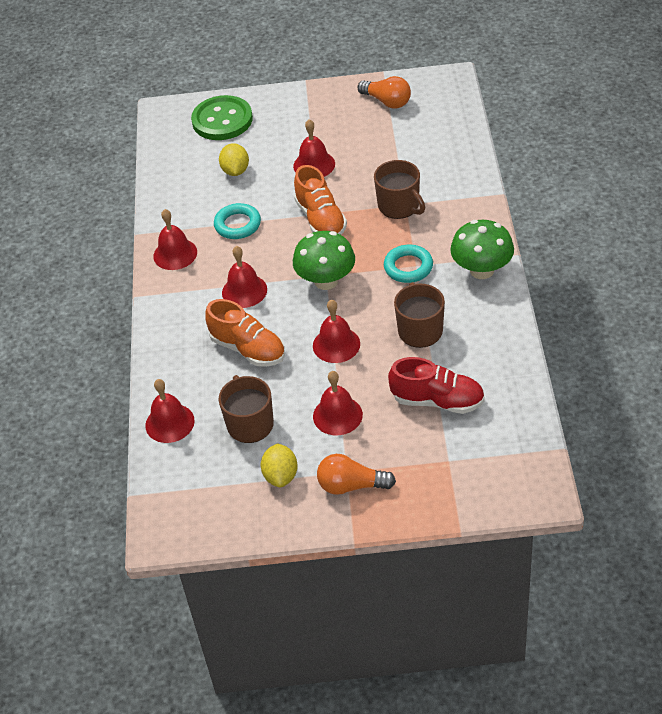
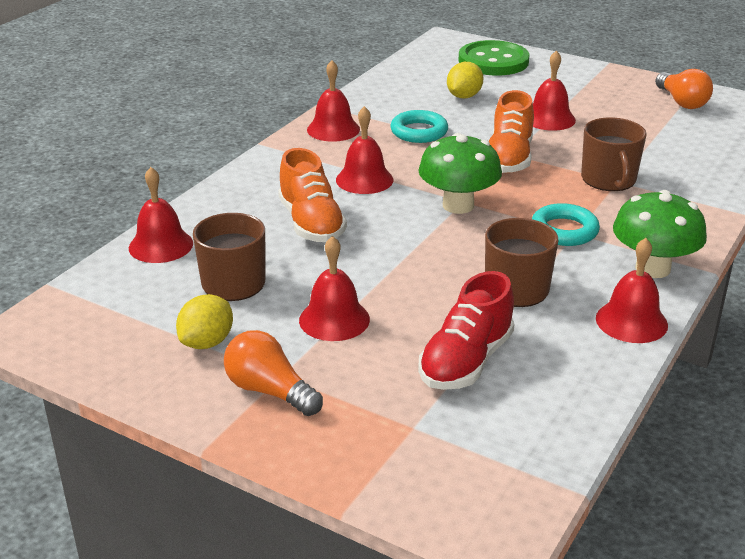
camera: 30 degrees right, 15 degrees down
(336, 344) = (407, 259): red bell -> red bell (631, 321)
(437, 401) = (466, 361): red shoe -> red shoe turned 75 degrees clockwise

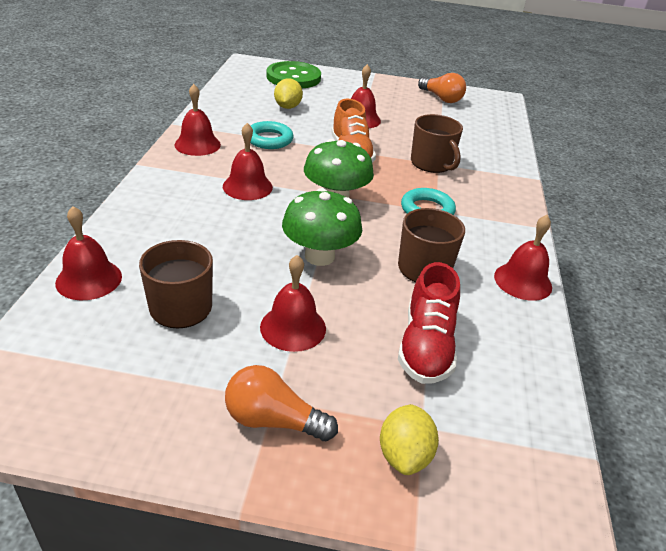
camera: 25 degrees left, 5 degrees up
(207, 342) = (185, 378): yellow lemon -> yellow lemon (404, 455)
(311, 223) = (223, 234): orange shoe -> none
(652, 268) = (507, 232): green mushroom -> green mushroom (319, 256)

